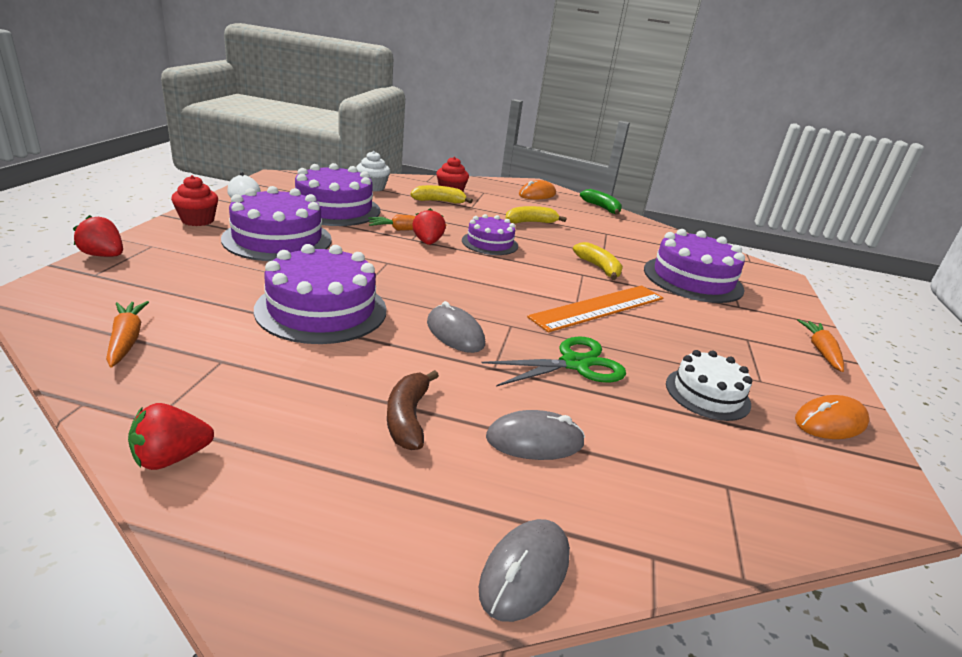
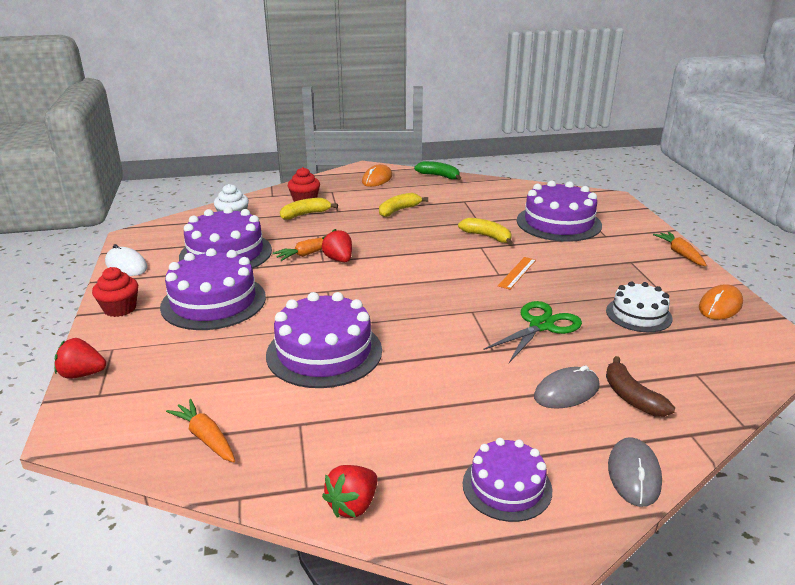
camera: 20 degrees left, 0 degrees up
(408, 418) = (475, 410): brown banana -> brown banana (632, 397)
(455, 333) = (440, 333): grey mouse -> none
(489, 243) = (387, 243): purple cake -> purple cake (507, 486)
(599, 307) = (517, 273): orange ruler -> orange ruler, size x0.51

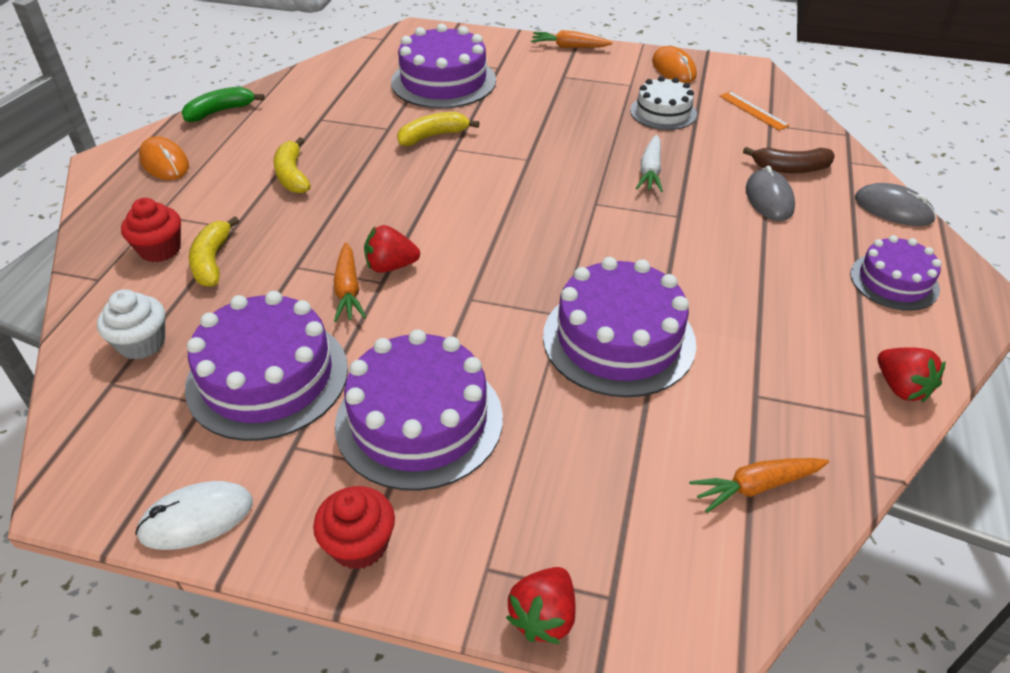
camera: 65 degrees left, 15 degrees up
(517, 273) = (534, 147): orange ruler -> orange ruler (753, 110)
(541, 325) = (650, 171): green scissors -> white carrot

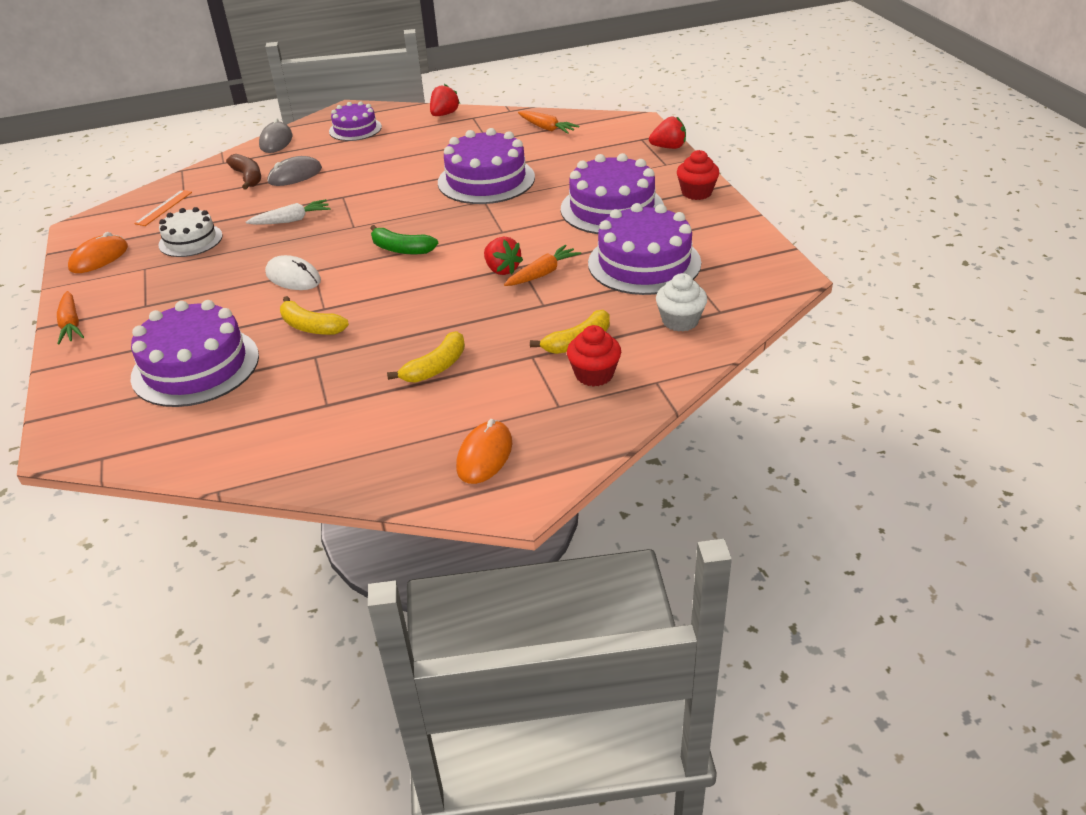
camera: 120 degrees left, 5 degrees down
(196, 518) = (745, 235): white mouse -> white mouse (293, 277)
(220, 111) = (362, 481): green banana -> green banana (401, 249)

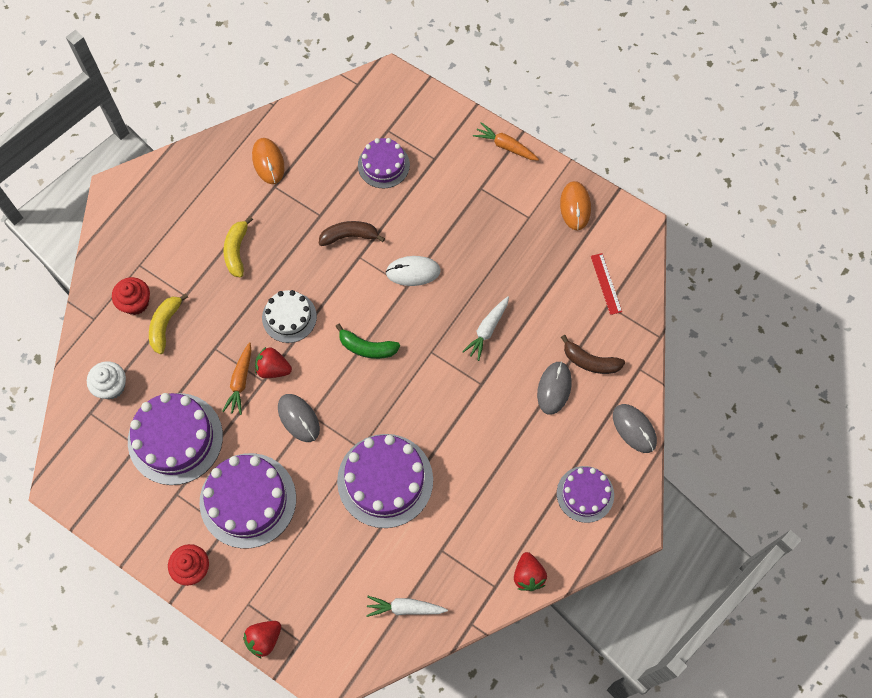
camera: 140 degrees right, 30 degrees up
(164, 208) = (606, 283): orange ruler -> red ruler
(190, 240) = (535, 262): white cake -> white cake (289, 317)
(195, 366) = (383, 165): purple cake -> purple cake, size x0.60
(311, 327) = (349, 236): yellow banana -> brown banana
(401, 249) = (367, 347): green banana -> green banana turned 150 degrees counterclockwise
(484, 455) = (154, 206): orange mouse -> orange mouse (268, 162)
(515, 233) = (298, 418): none -> grey mouse
(546, 128) = (405, 608): orange carrot -> white carrot

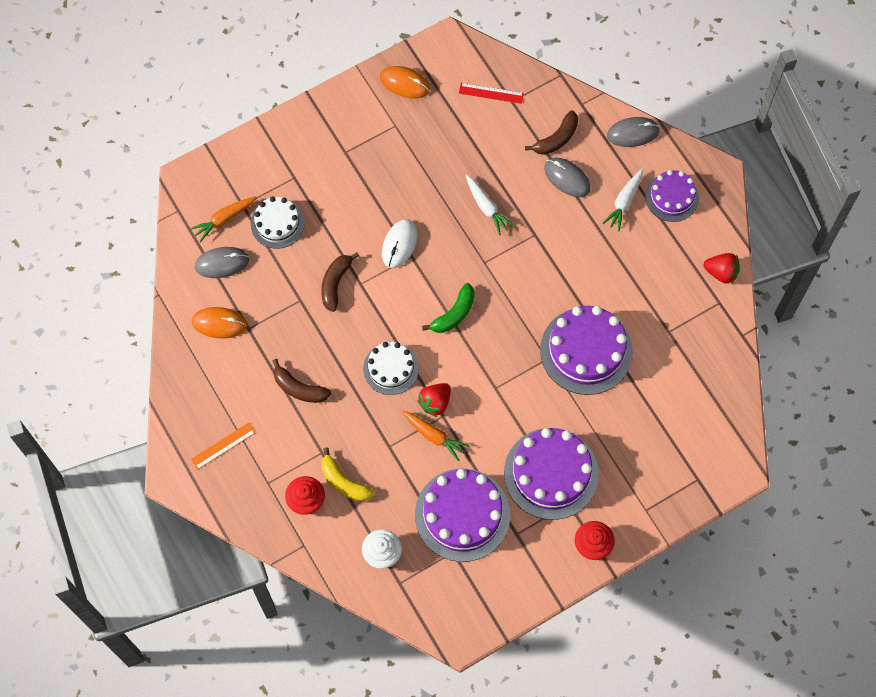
camera: 65 degrees left, 0 degrees up
(158, 215) = (223, 446): none -> orange ruler
(237, 251) = (299, 388): yellow banana -> brown banana
(264, 639) = (683, 508): red strawberry -> none
(298, 418) = (494, 399): grey mouse -> grey mouse (222, 263)
(383, 165) = (277, 223): purple cake -> white cake
(405, 608) = (706, 382): white carrot -> white carrot (624, 202)
(505, 146) = (314, 112): orange carrot -> orange carrot (224, 219)

